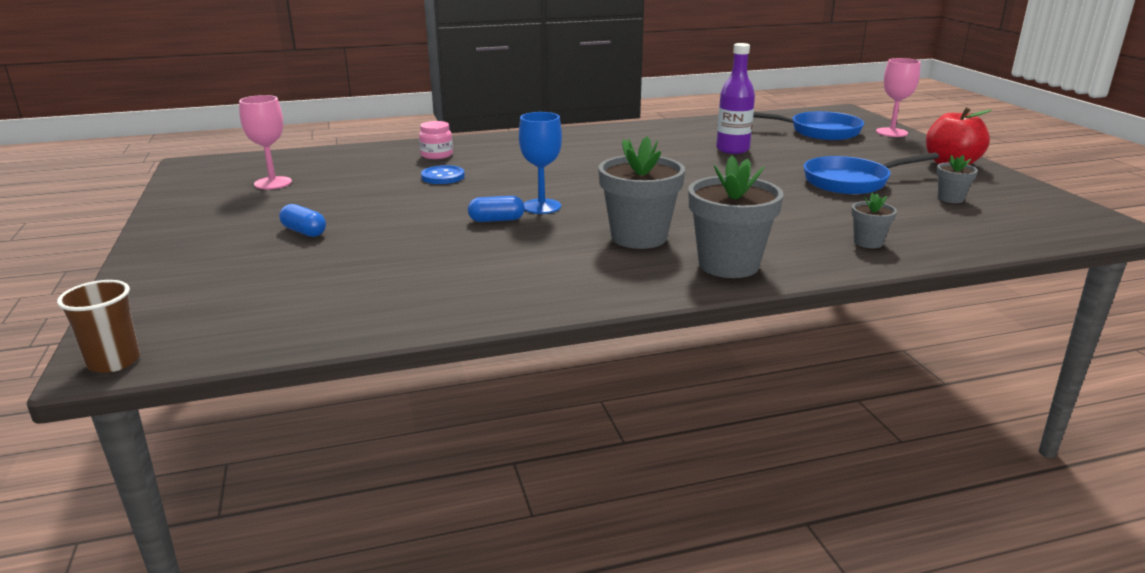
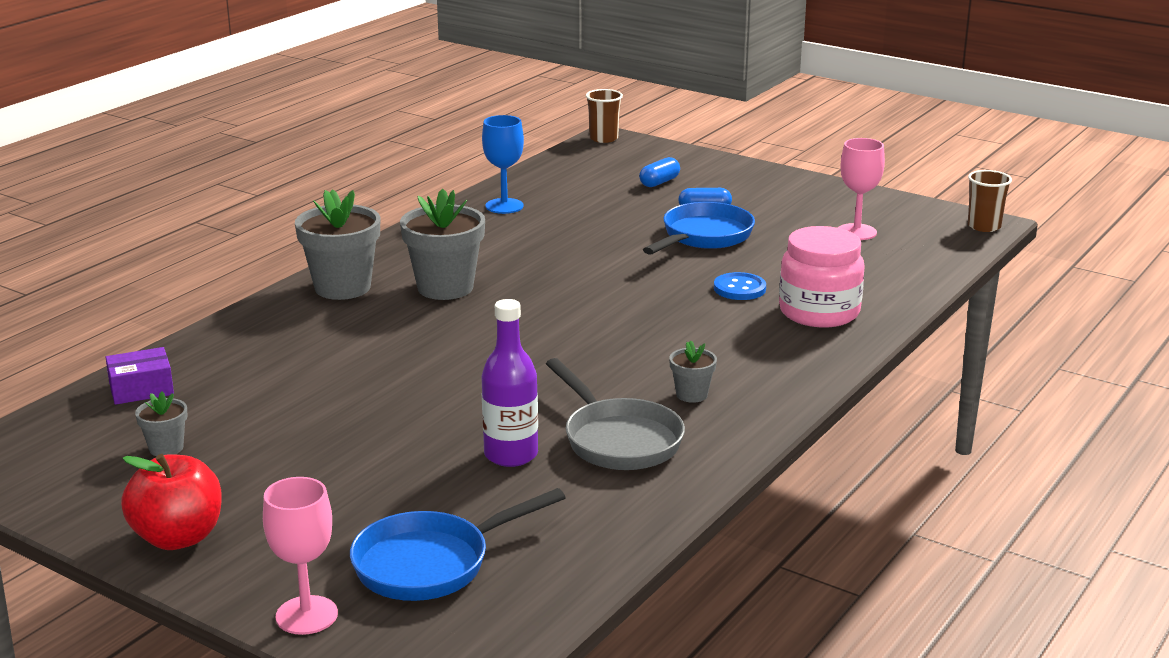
camera: 140 degrees right, 0 degrees up
(201, 163) = (984, 226): none -> brown cup
(437, 155) = (819, 312): pink jar -> pink jar, size x1.87
(496, 220) = (589, 264): blue capsule -> blue capsule (659, 182)
(541, 206) = (579, 289): blue goblet -> blue goblet (504, 206)
(667, 141) = (618, 440): none -> grey pan
(851, 182) = (301, 439): blue pan -> blue pan (703, 237)
(868, 242) = (237, 348): grey flower pot -> grey flower pot (691, 395)
(965, 236) = (141, 389): none -> purple box

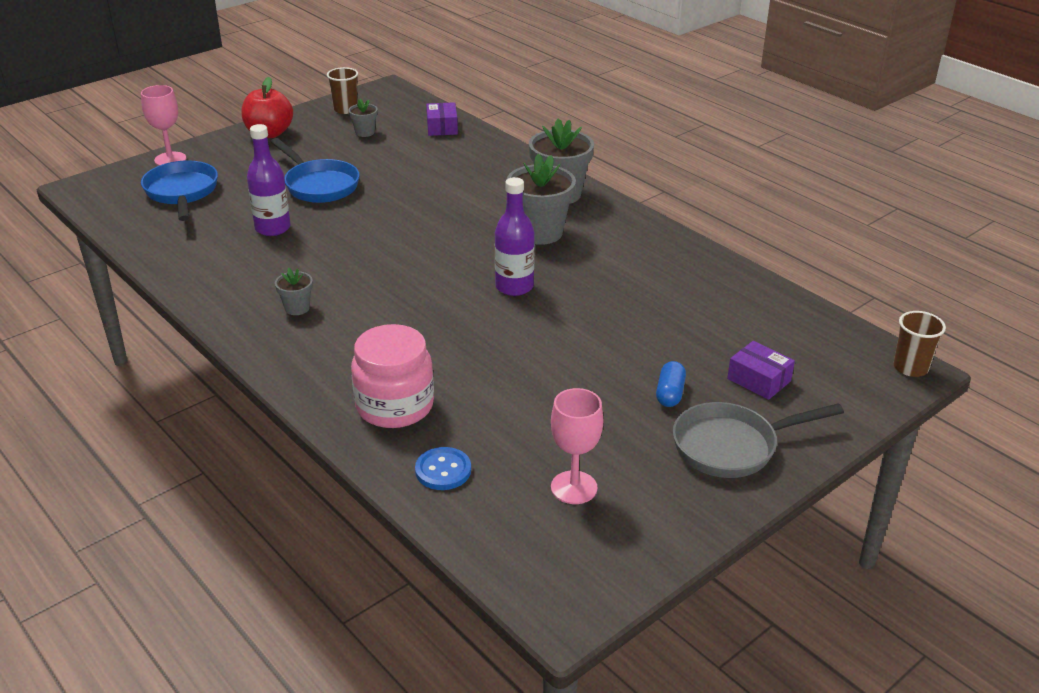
camera: 105 degrees right, 10 degrees up
(504, 206) = (710, 279): blue goblet -> none
(571, 287) = (514, 287): none -> purple bottle
(618, 440) = (259, 268): grey pan -> grey pan (732, 446)
(659, 182) = (759, 380): blue capsule -> purple box
(703, 237) = (598, 377): blue pan -> blue pan (319, 185)
(739, 288) = (468, 372): blue button -> blue button (443, 470)
(984, 226) = (554, 607): brown cup -> brown cup (345, 109)

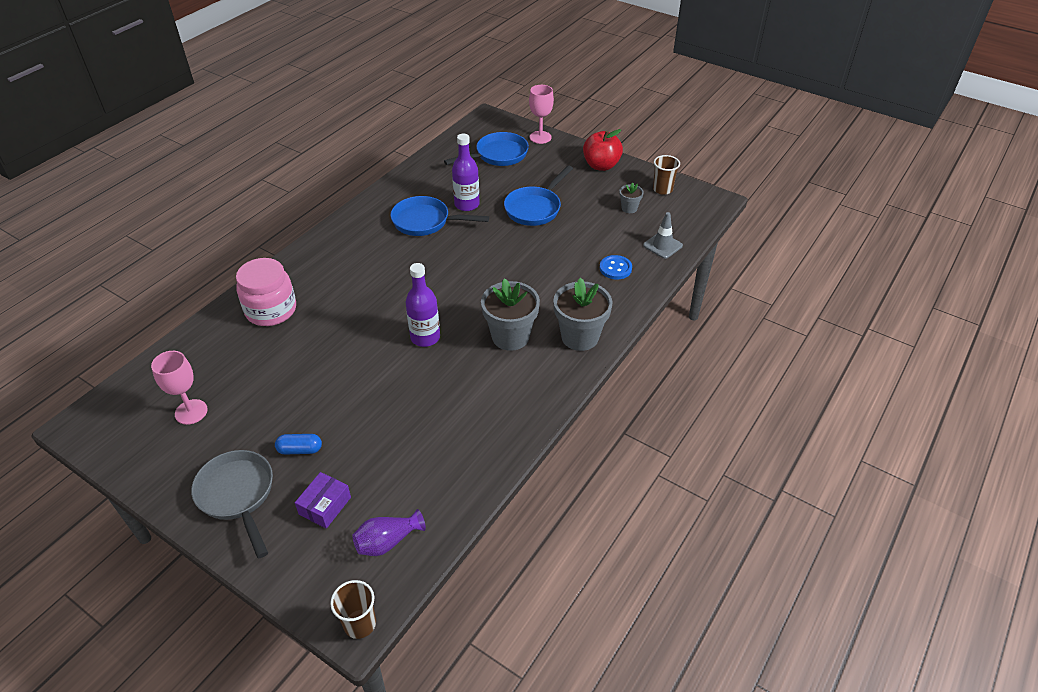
camera: 75 degrees right, 10 degrees up
(285, 262) = (425, 222): none -> blue pan
(297, 308) = (372, 241): grey flower pot -> none
(442, 127) = (662, 245): purple box -> grey traffic cone
(443, 470) = (207, 346): blue button -> blue button (615, 268)
(812, 342) = (387, 541): none -> purple vase

